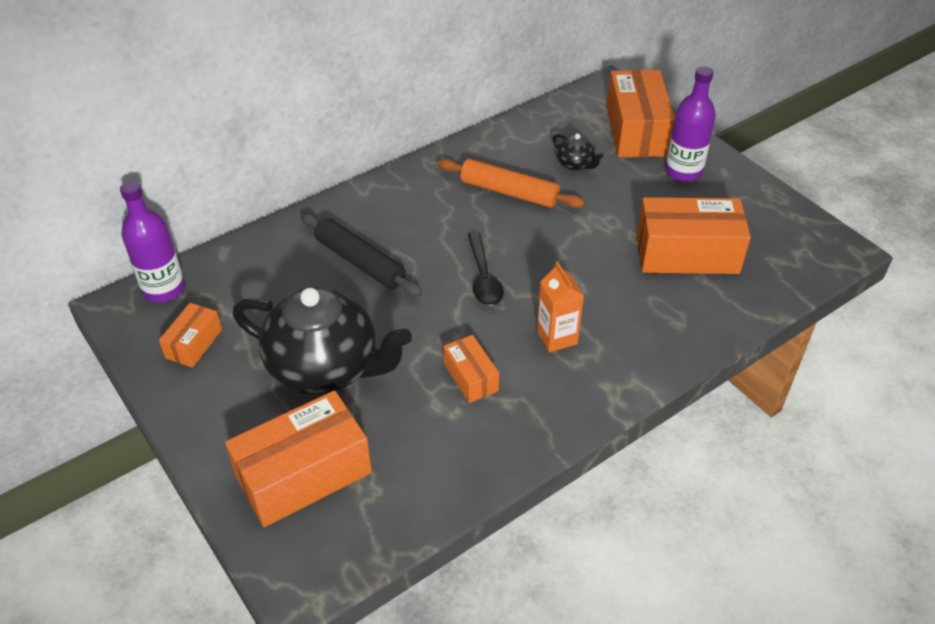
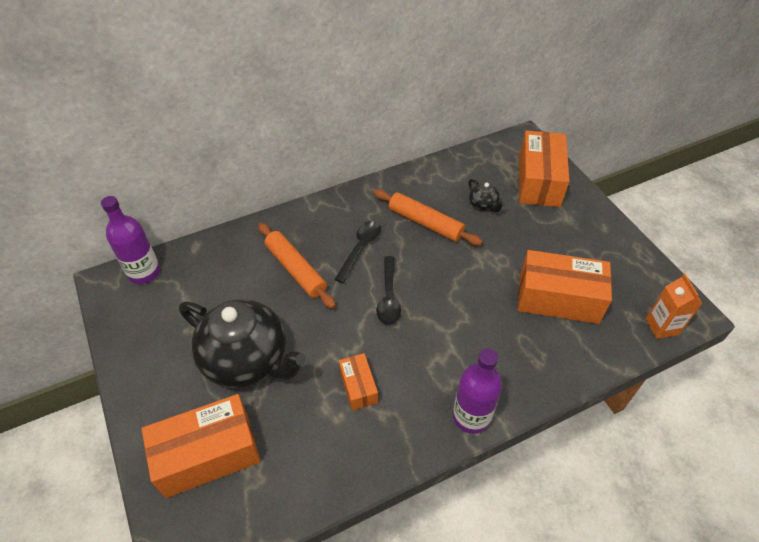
camera: 10 degrees right, 5 degrees up
(194, 344) = (154, 323): orange box -> none
(360, 262) = (296, 270): black rolling pin -> orange rolling pin
(435, 229) = (360, 248): none -> black spoon
(556, 337) = (435, 360): orange carton -> orange carton (662, 326)
(683, 172) = (570, 223): purple bottle -> purple bottle (471, 416)

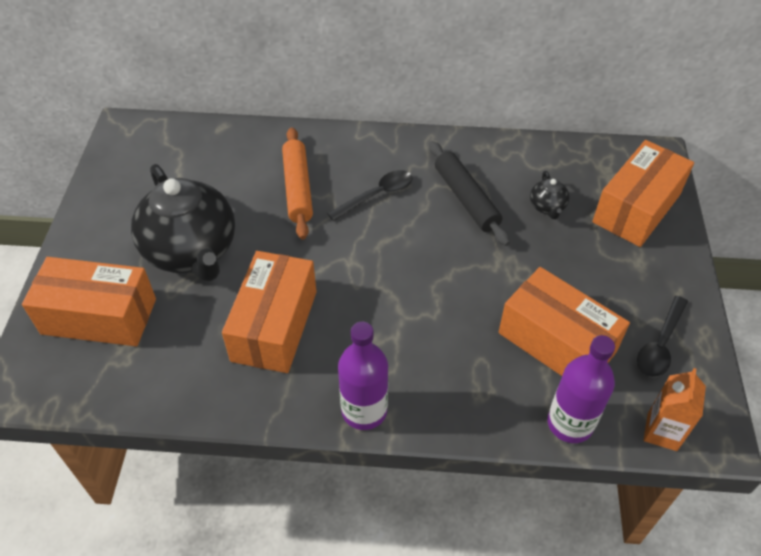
camera: 30 degrees right, 0 degrees up
(144, 272) = (160, 131): purple bottle -> purple bottle (570, 423)
(358, 387) = (274, 325): orange box -> orange box, size x1.93
(388, 297) = (369, 255): black spoon -> black spoon (660, 345)
(425, 223) = (466, 199): orange rolling pin -> black rolling pin

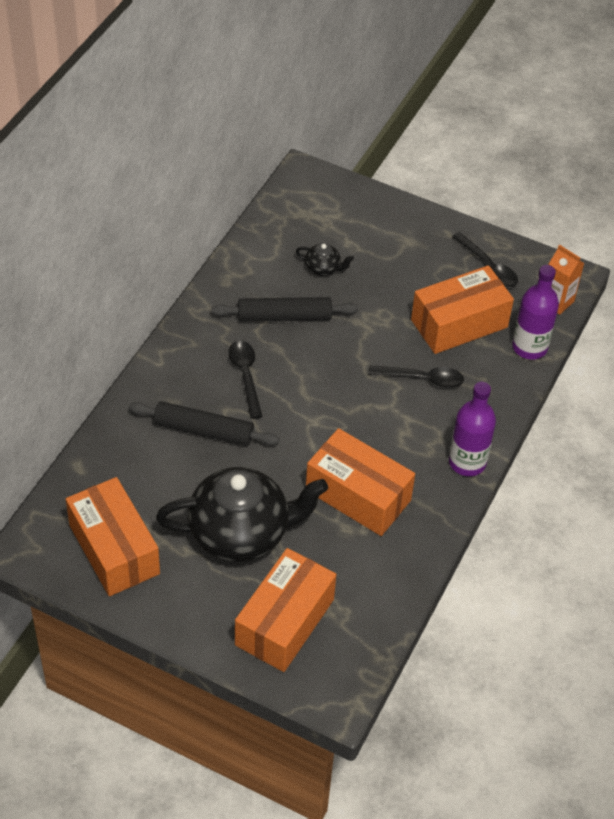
camera: 70 degrees left, 0 degrees up
(298, 188) = (204, 430): orange rolling pin -> black rolling pin
(457, 333) = (422, 379): none -> black spoon
(636, 208) = (354, 215): orange box -> orange box (114, 549)

